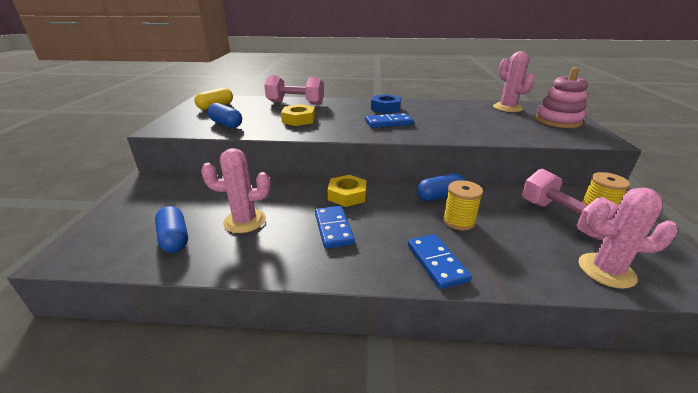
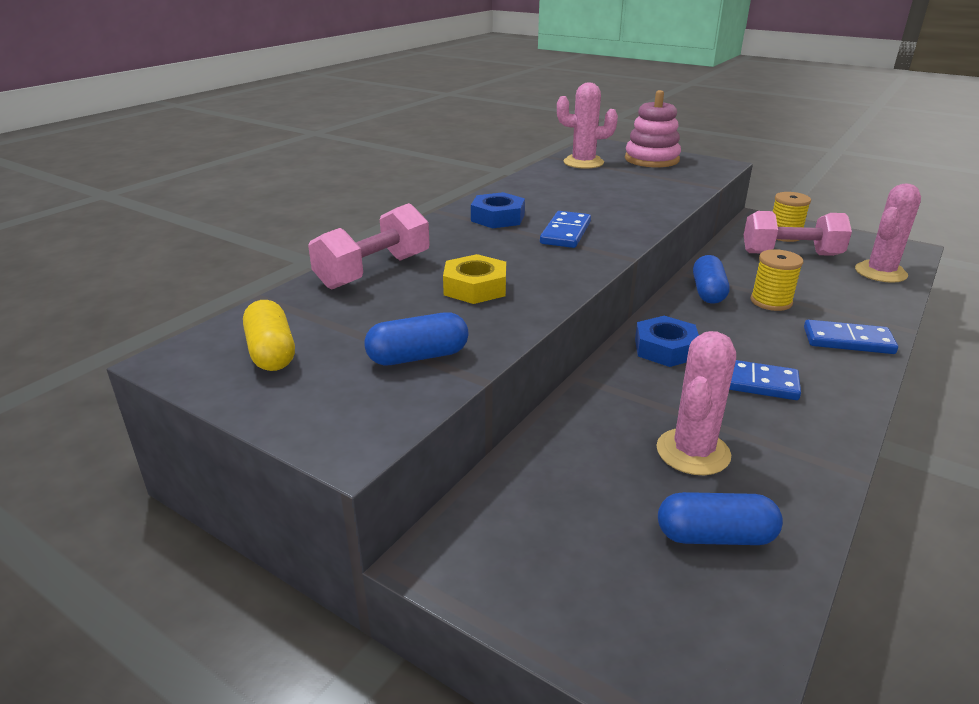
camera: 60 degrees left, 0 degrees up
(347, 195) = (665, 349): yellow nut -> blue nut

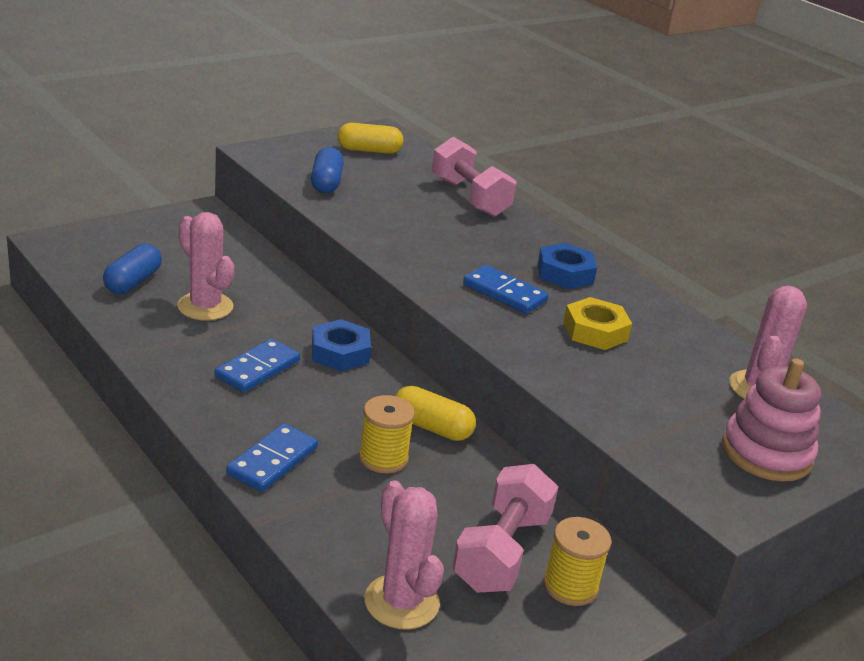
camera: 105 degrees right, 0 degrees up
(475, 287) = (412, 223): yellow nut -> yellow nut (595, 331)
(708, 292) = (432, 427): blue capsule -> yellow capsule

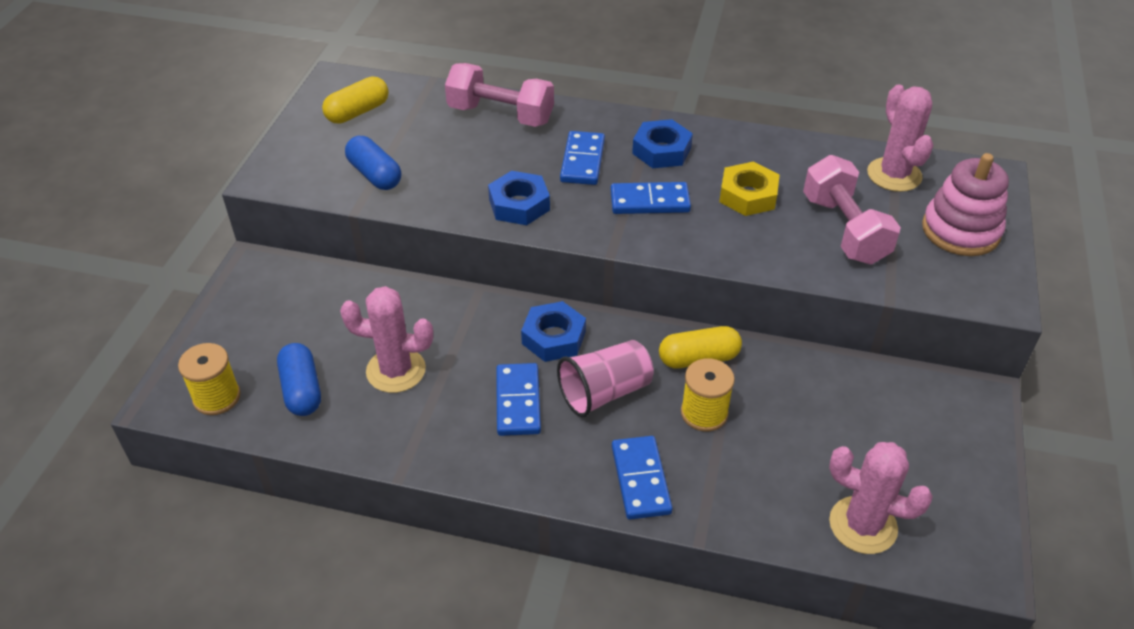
camera: 35 degrees left, 15 degrees up
(327, 401) = (605, 392): none -> pink cup
(400, 245) = (519, 204): none -> blue nut
(489, 248) = (582, 161): none -> blue domino
(501, 552) = (864, 430): pink dumbbell -> pink dumbbell (844, 229)
(570, 586) = (929, 423): yellow spool -> yellow spool (217, 397)

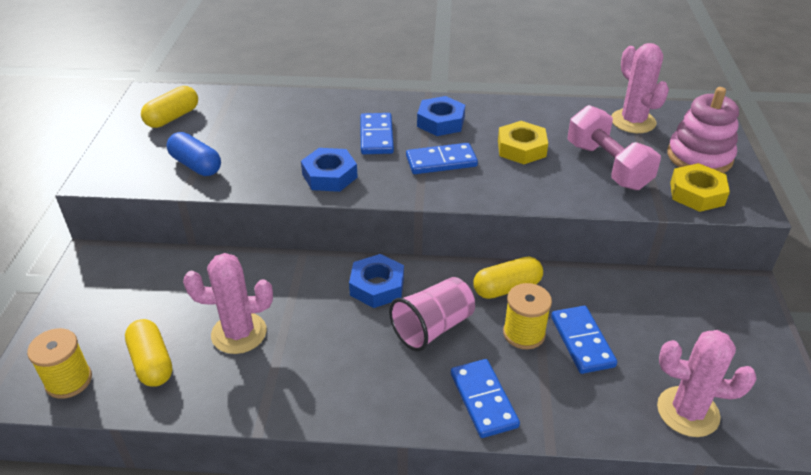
camera: 10 degrees left, 5 degrees down
(302, 390) = (152, 362): blue capsule -> yellow capsule
(500, 115) = (298, 108): pink dumbbell -> none
(518, 402) = (357, 346): blue domino -> blue domino (582, 341)
(941, 277) = (697, 193): none -> yellow nut

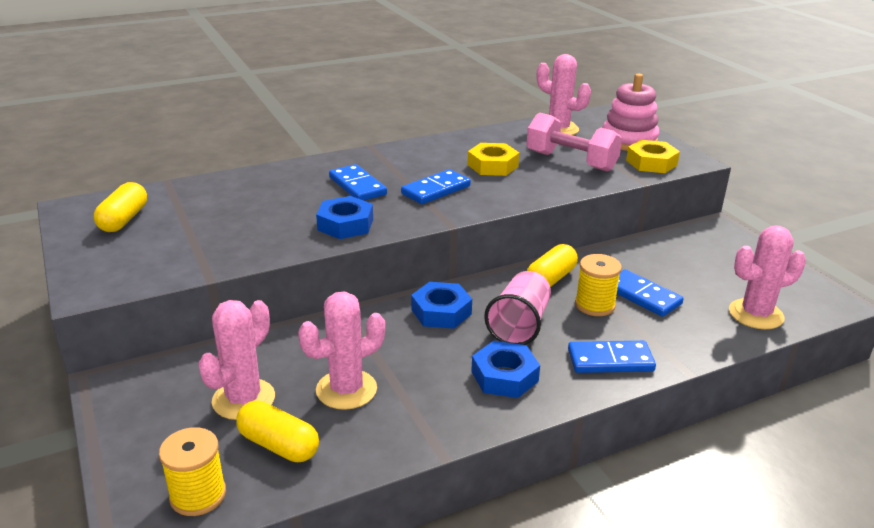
camera: 30 degrees left, 10 degrees down
(161, 310) = (243, 399): none -> pink cactus
(196, 165) = (196, 250): blue capsule -> none
(441, 122) = (404, 163): blue nut -> blue nut (504, 376)
(483, 400) = (610, 360): blue domino -> blue domino turned 45 degrees counterclockwise

